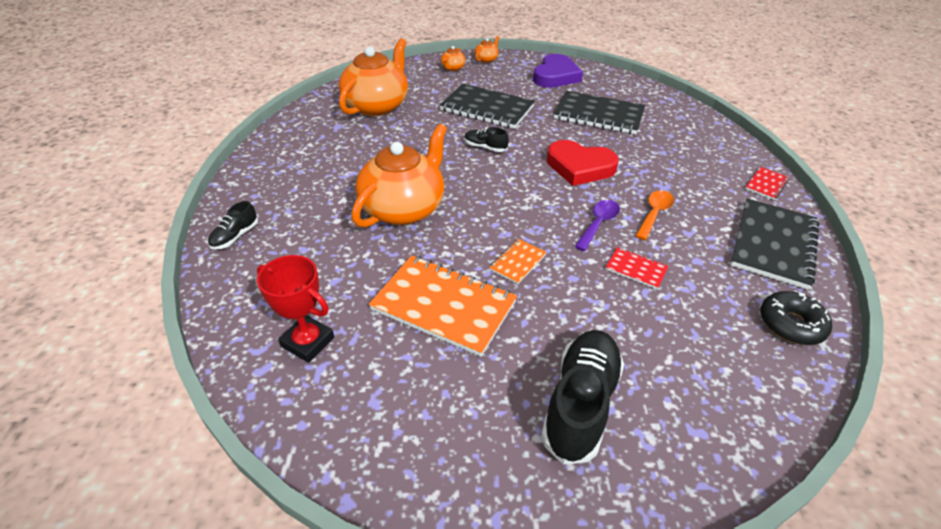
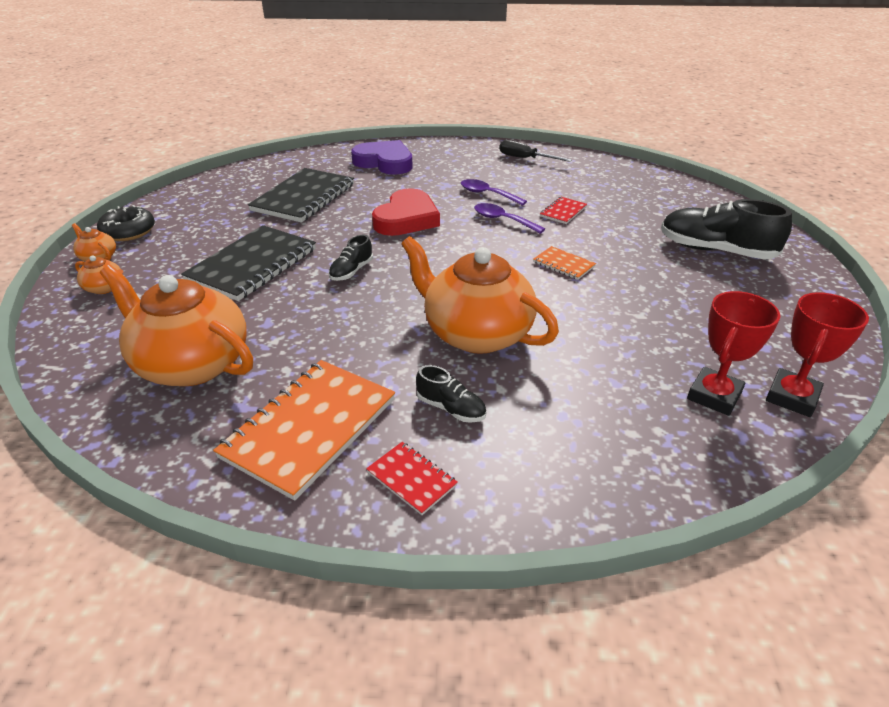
camera: 85 degrees left, 5 degrees down
(235, 236) = (544, 493): black shoe -> black shoe (451, 408)
(295, 402) = (792, 397): none -> red trophy
(444, 306) = (634, 307): orange notebook -> orange notebook (309, 428)
(555, 76) = (191, 212): purple heart -> purple heart (384, 162)
(654, 213) = (487, 194): orange spoon -> purple spoon
(766, 184) = (447, 147): red notebook -> red notebook (411, 479)
(773, 244) = (525, 158): black notebook -> black screwdriver
(791, 324) = (610, 169): black donut -> black donut (128, 231)

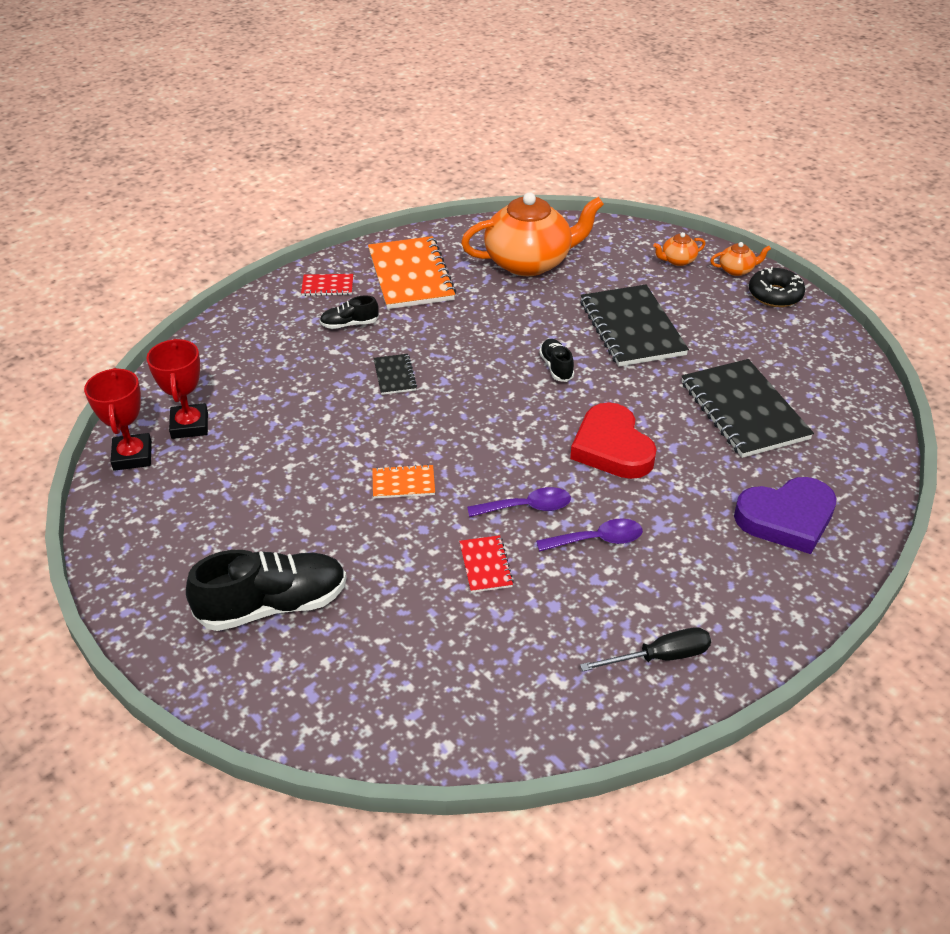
camera: 135 degrees right, 5 degrees up
(476, 333) = (395, 375): orange teapot -> black notebook

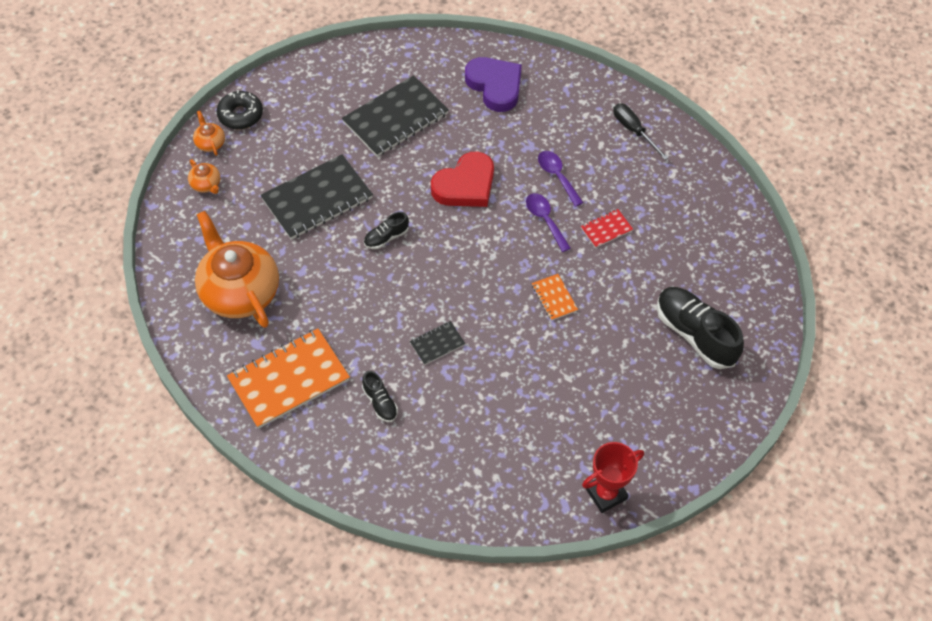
camera: 110 degrees left, 15 degrees up
(189, 425) = (555, 469): red trophy -> none
(327, 286) = (328, 443): red notebook -> none

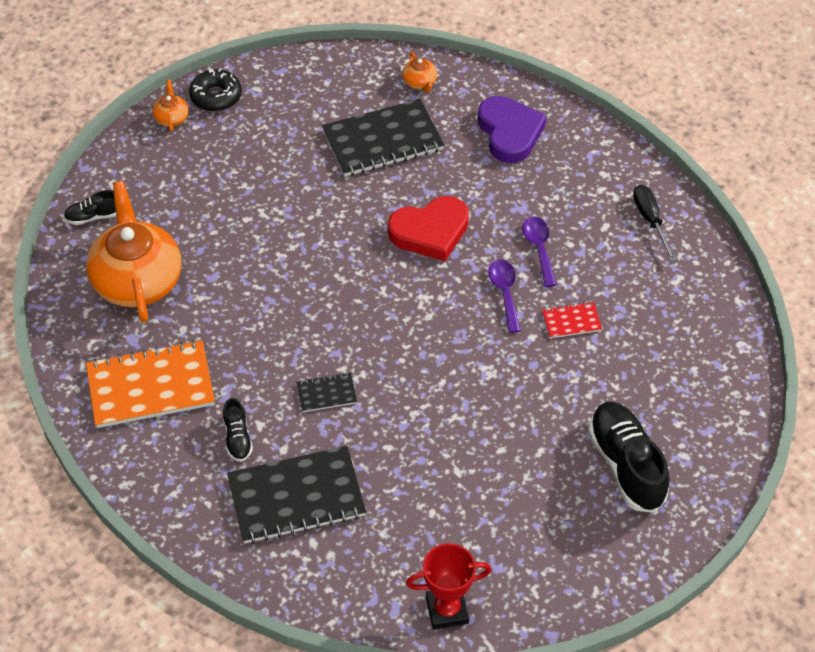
camera: 20 degrees right, 5 degrees down
(206, 184) = (149, 160): orange teapot -> orange teapot (420, 82)
(317, 199) = (261, 205): black notebook -> black notebook (296, 497)
(386, 237) = (318, 265): black shoe -> black shoe (93, 216)
(554, 298) = (479, 380): orange notebook -> none

